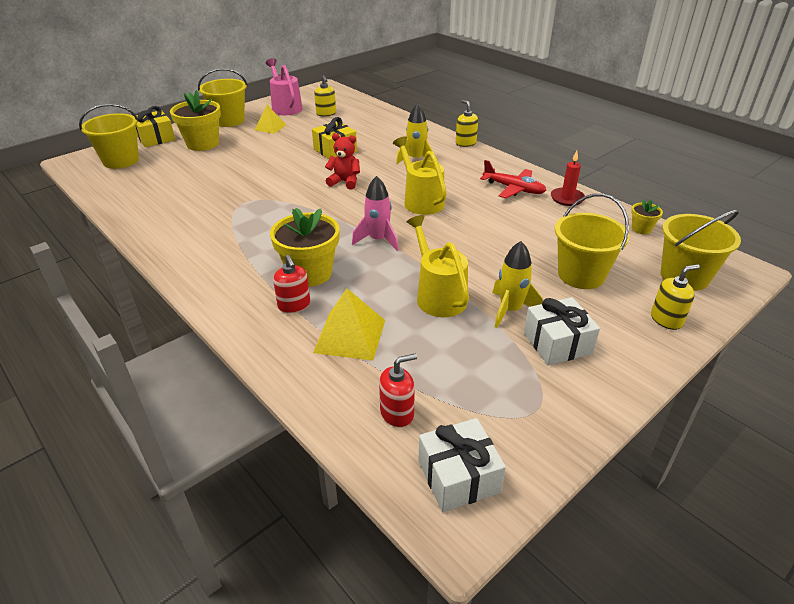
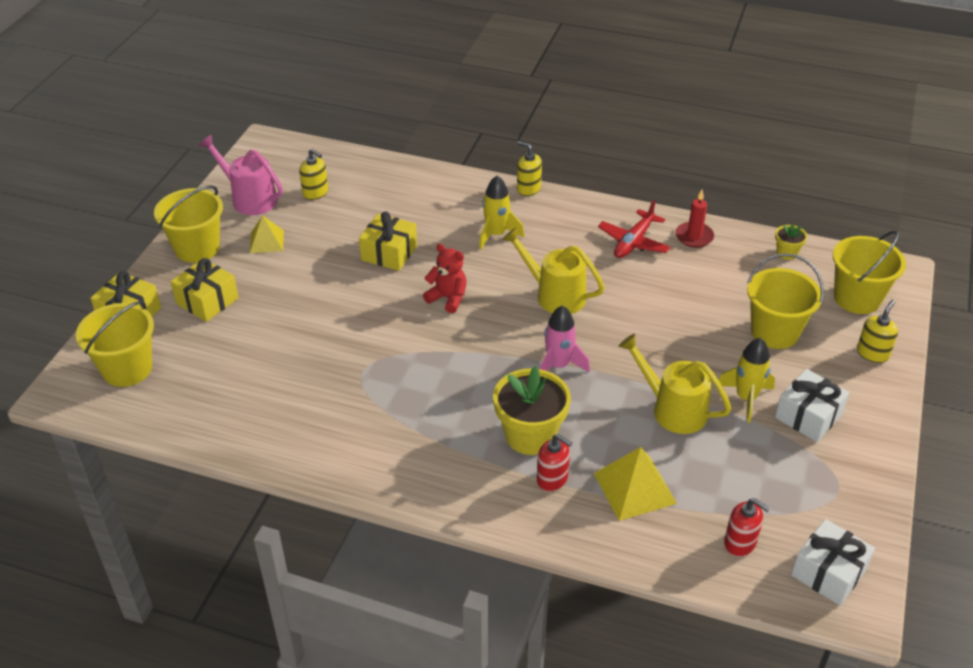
camera: 30 degrees left, 5 degrees up
(203, 144) = (207, 301): yellow flower pot -> yellow gift
(345, 182) = (448, 298): red teddy bear -> red teddy bear turned 45 degrees clockwise
(397, 413) = (740, 543): red soap dispenser -> red soap dispenser turned 90 degrees clockwise
(514, 189) = (633, 242): red plane -> red plane turned 120 degrees clockwise

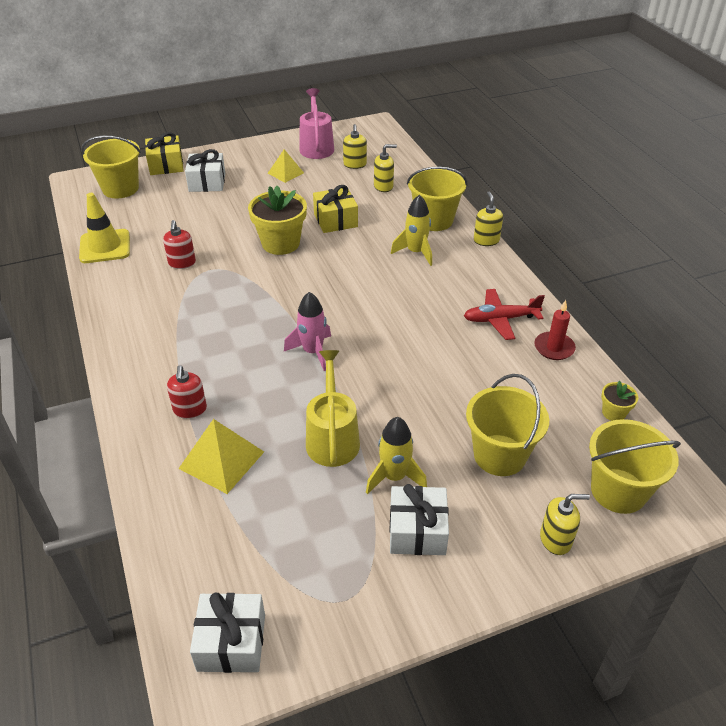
camera: 50 degrees right, 0 degrees up
(197, 248) = (248, 155): yellow bucket -> yellow bucket (434, 220)
(207, 301) = (207, 182): yellow gift -> white gift
(226, 428) = (105, 246): none -> yellow traffic cone
(375, 196) = (383, 186): none -> yellow soap dispenser
(448, 298) = (322, 266): red teddy bear -> none
(530, 435) = (224, 375): yellow flower pot -> yellow flower pot (280, 243)
(554, 295) = (387, 311): yellow watering can -> none
(740, 543) = (216, 558): red soap dispenser -> red soap dispenser (182, 263)

